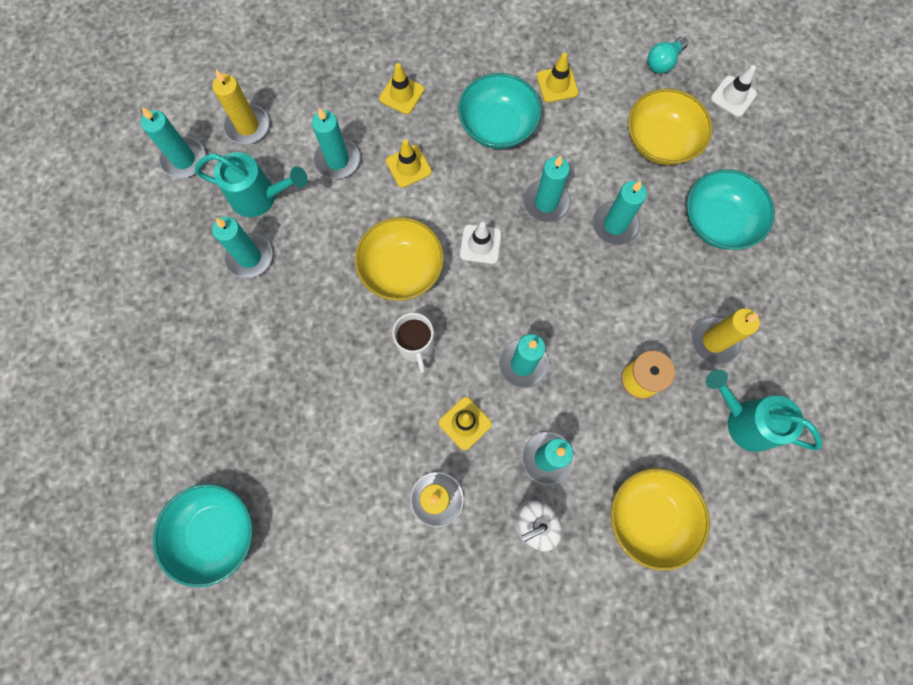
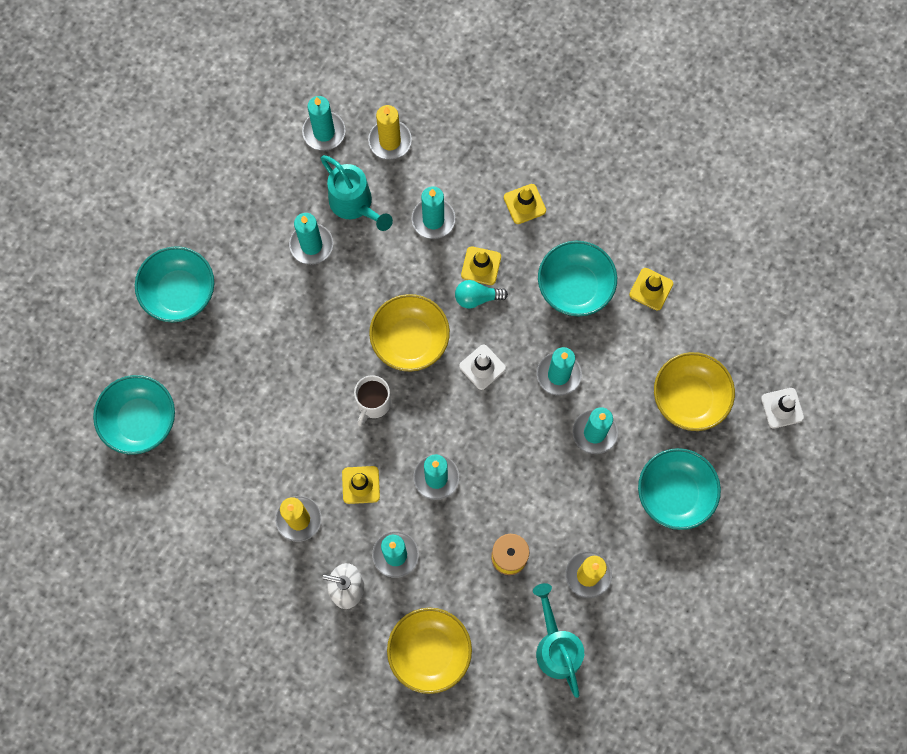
camera: 40 degrees right, 0 degrees up
(161, 388) = (179, 292): none -> turquoise bowl
(663, 62) = (752, 337): turquoise light bulb -> turquoise light bulb (477, 297)

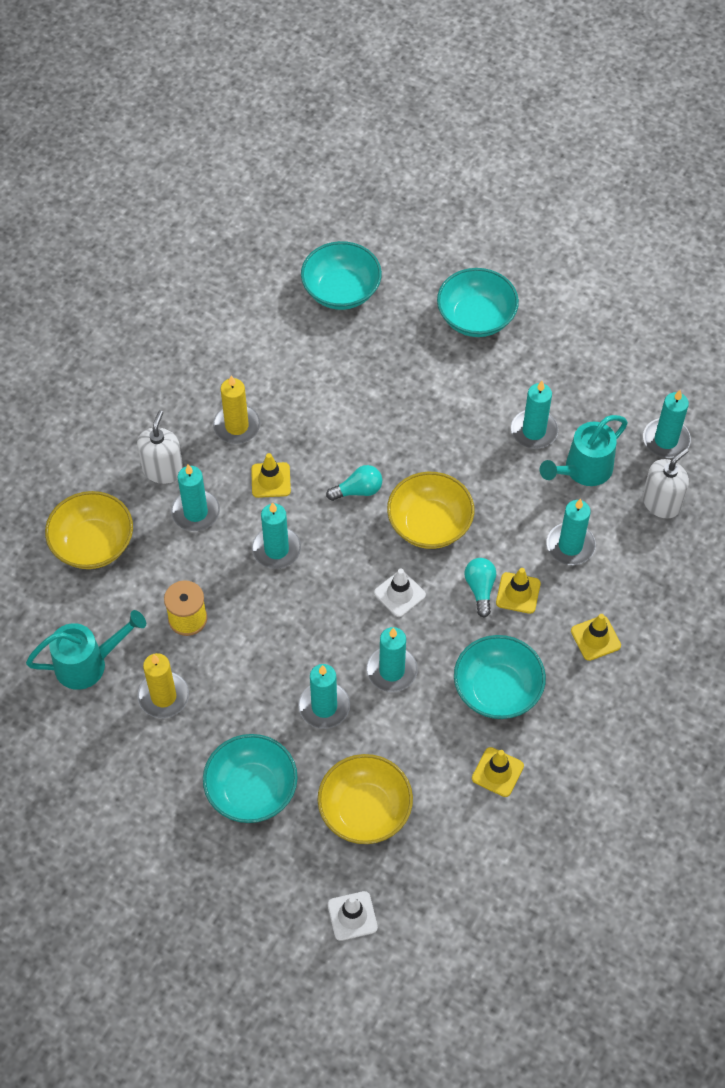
camera: 90 degrees right, 15 degrees down
(373, 404) = (358, 490): white mug -> turquoise light bulb
(390, 141) = (661, 503): yellow candle -> white soap dispenser

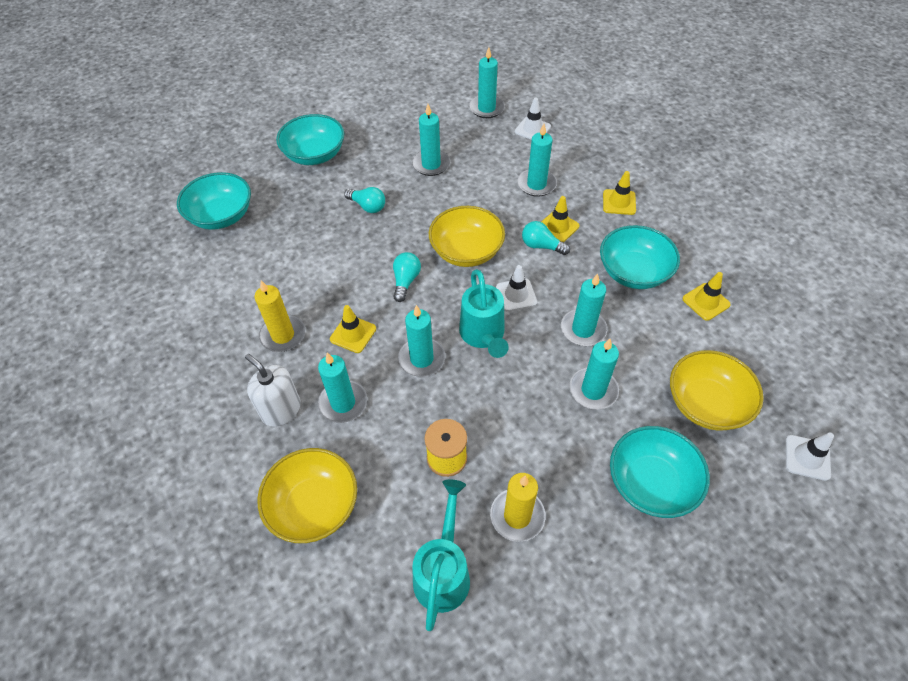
camera: 60 degrees left, 5 degrees down
(434, 406) = (367, 206): none -> turquoise light bulb
(583, 470) = (481, 154): turquoise watering can -> turquoise watering can (483, 335)
(661, 503) = (532, 129): white soap dispenser -> white traffic cone

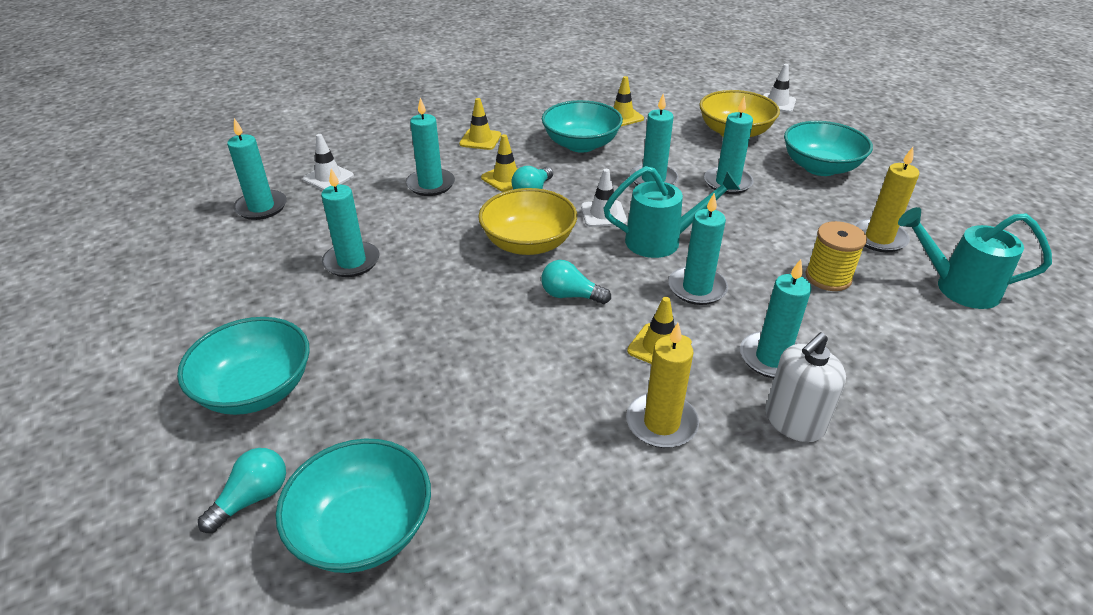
camera: 85 degrees left, 15 degrees down
(314, 506) = (925, 385): yellow bowl -> none
(367, 206) = (414, 327): turquoise light bulb -> turquoise light bulb (253, 498)

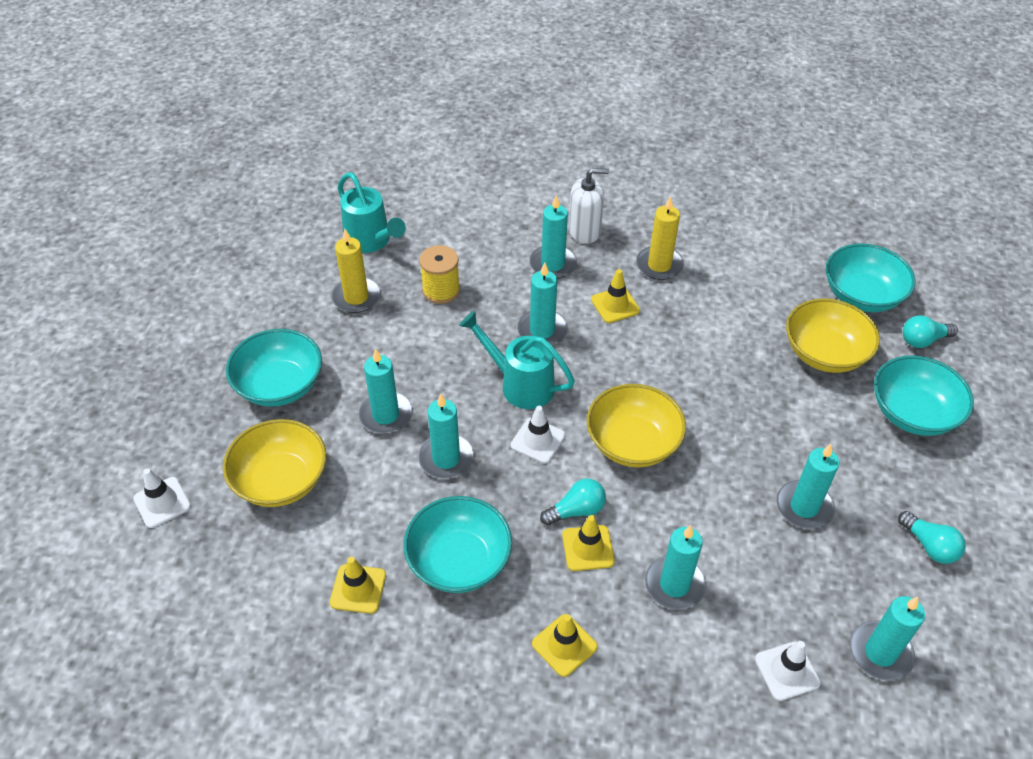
camera: 145 degrees left, 10 degrees up
(386, 410) = (825, 353): none -> yellow bowl
(570, 295) = (640, 373): turquoise light bulb -> turquoise light bulb (929, 546)

